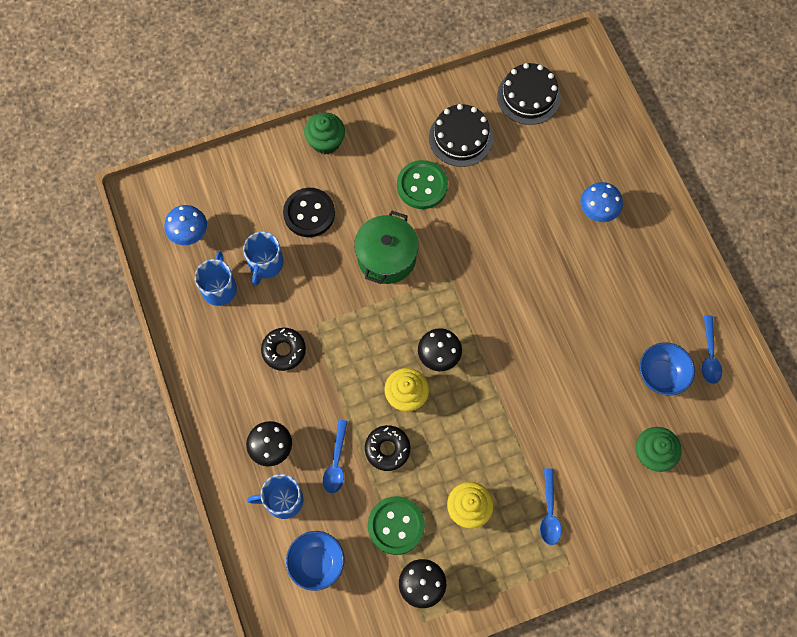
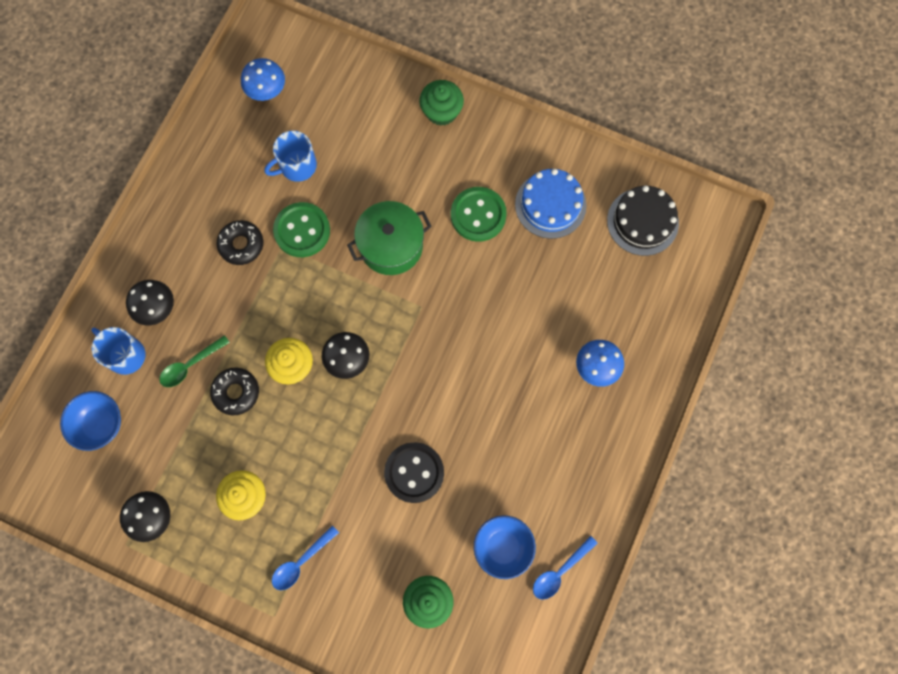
camera: 45 degrees right, 5 degrees up
(219, 288) = (246, 153): blue mug -> none
(309, 213) = (369, 157): black button -> black button (414, 472)
(336, 462) = (190, 365): blue spoon -> green spoon
(396, 525) = (182, 455): green button -> green button (302, 230)
(461, 137) = (550, 205): black cake -> blue cake

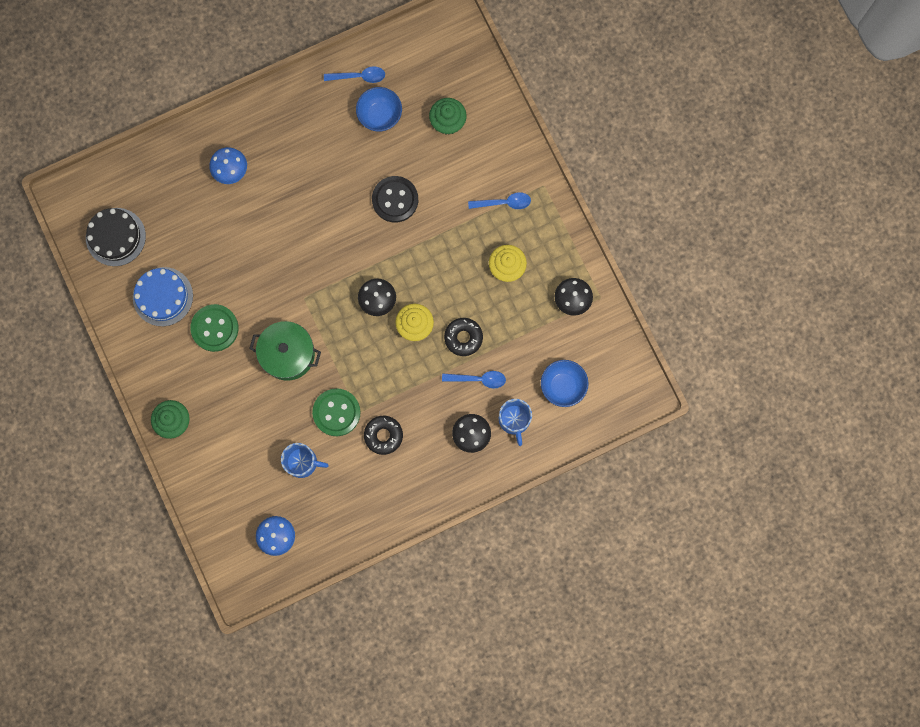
camera: 140 degrees left, 5 degrees up
(190, 365) = (478, 379): green spoon -> blue spoon

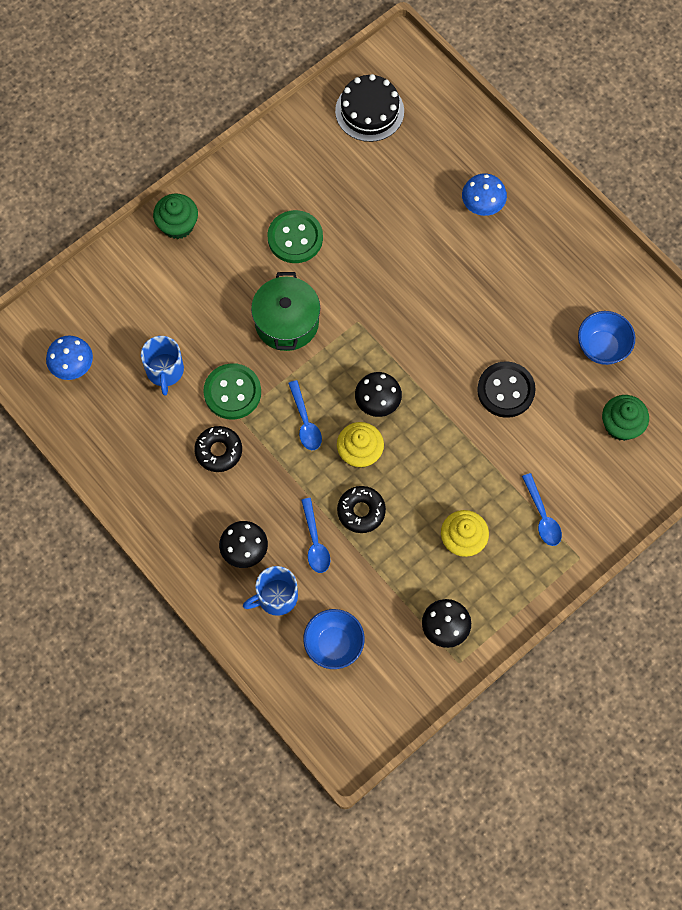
camera: 75 degrees right, 10 degrees down
(163, 296) = (316, 176): blue cake -> none
(359, 76) = (642, 312): blue spoon -> blue spoon (305, 422)

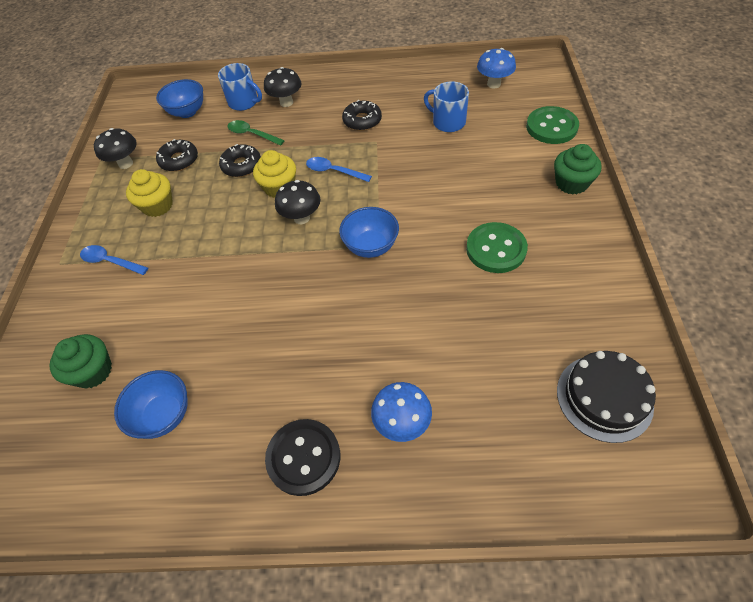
camera: 135 degrees right, 15 degrees down
(232, 392) = (396, 146): green button -> green button (551, 127)
(276, 597) = (244, 102): blue mug -> blue mug turned 105 degrees clockwise
(287, 322) = (422, 202): green pot -> none
(315, 542) = (252, 134): blue spoon -> green spoon
(363, 327) = (371, 246): none -> blue bowl
(400, 579) = (179, 160): none -> black donut
(506, 390) = (217, 307): black button -> black button (303, 457)

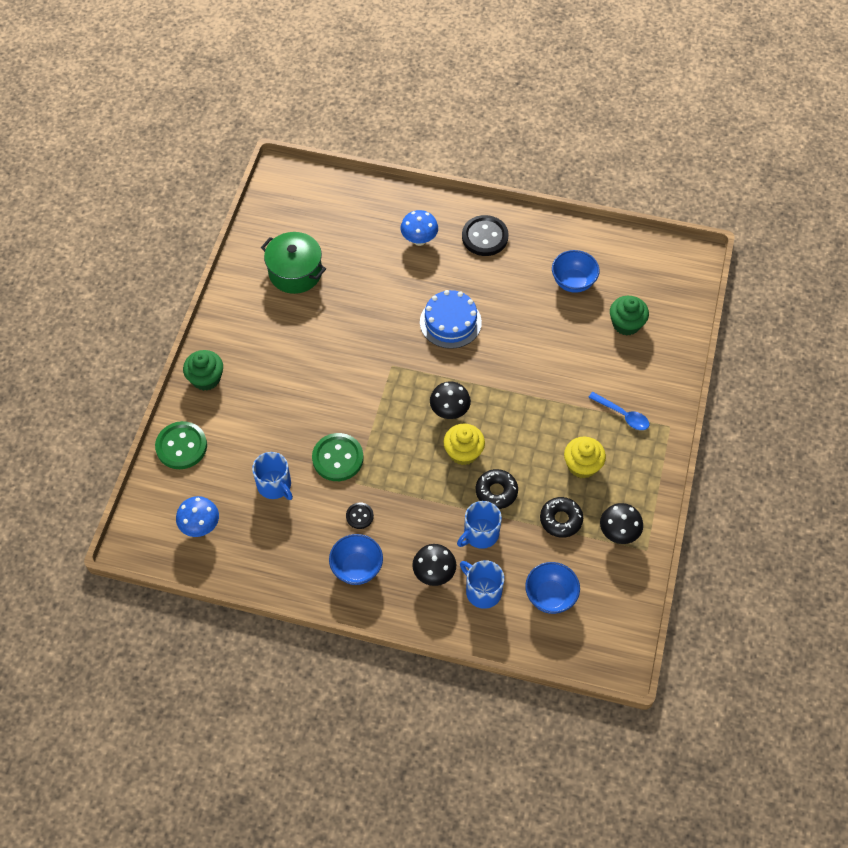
camera: 170 degrees left, 5 degrees up
(252, 134) = (480, 534): green spoon -> blue mug
(324, 313) = (450, 322): none -> blue cake
(333, 171) = (407, 456): blue spoon -> none
(362, 121) = (359, 516): black donut -> black button
(371, 246) = (398, 366): blue bowl -> blue bowl (357, 568)
(496, 249) = (302, 336): green button -> green button (338, 458)
(550, 324) = (295, 272): none -> green pot
(604, 397) = (290, 223): black cake -> none

